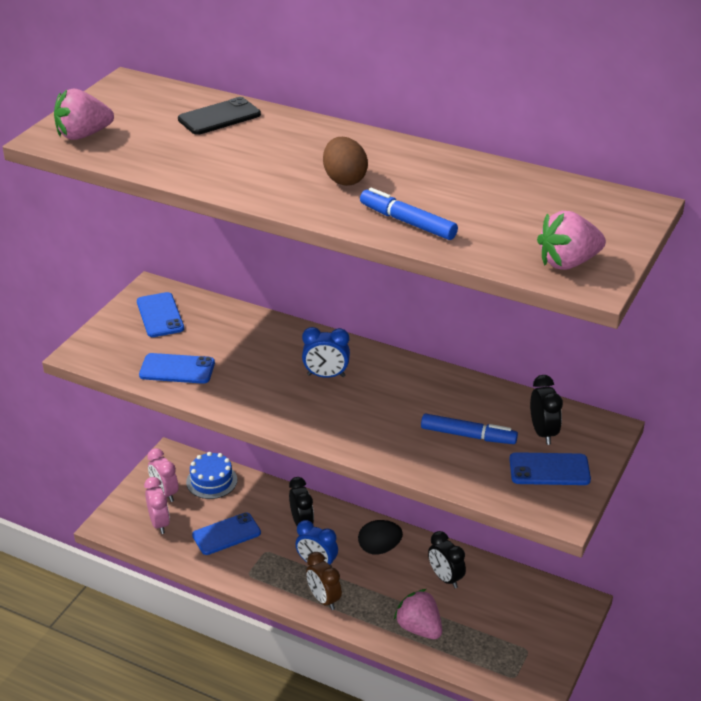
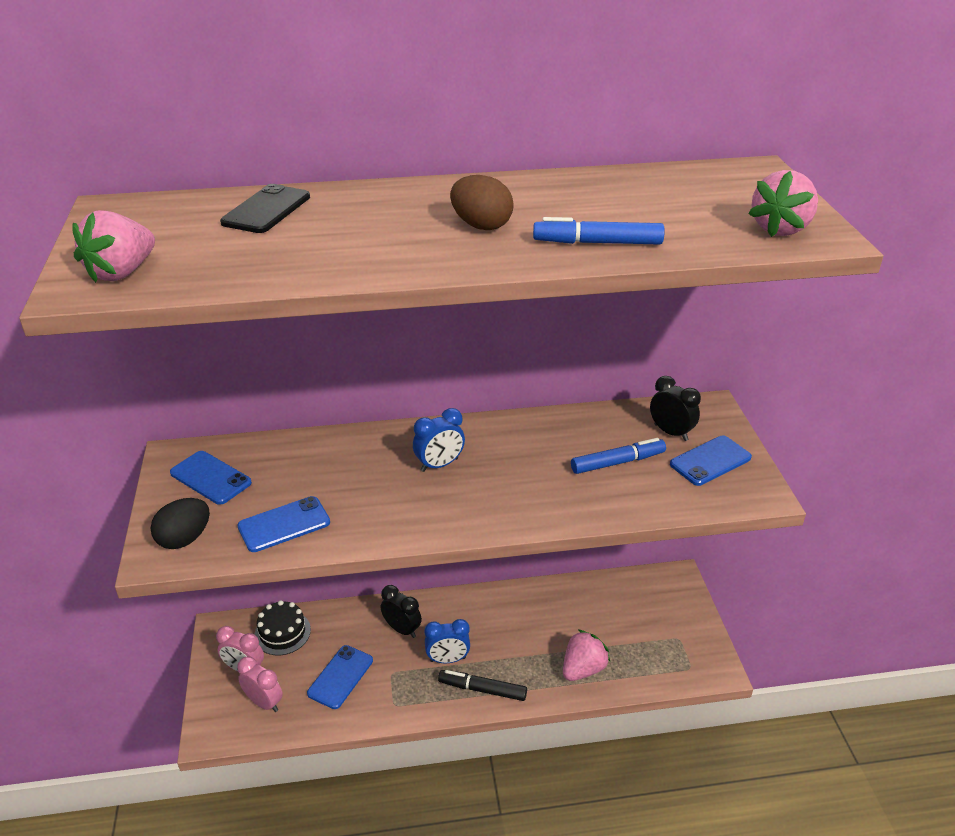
camera: 35 degrees left, 0 degrees up
(211, 481) = (282, 632): blue cake -> black cake
(323, 599) = (482, 689): brown clock -> black marker
(379, 548) = (488, 616): black egg -> black egg (185, 539)
(419, 628) = (583, 669): pink strawberry -> pink strawberry turned 120 degrees clockwise
(445, 578) = (564, 613): black clock -> none

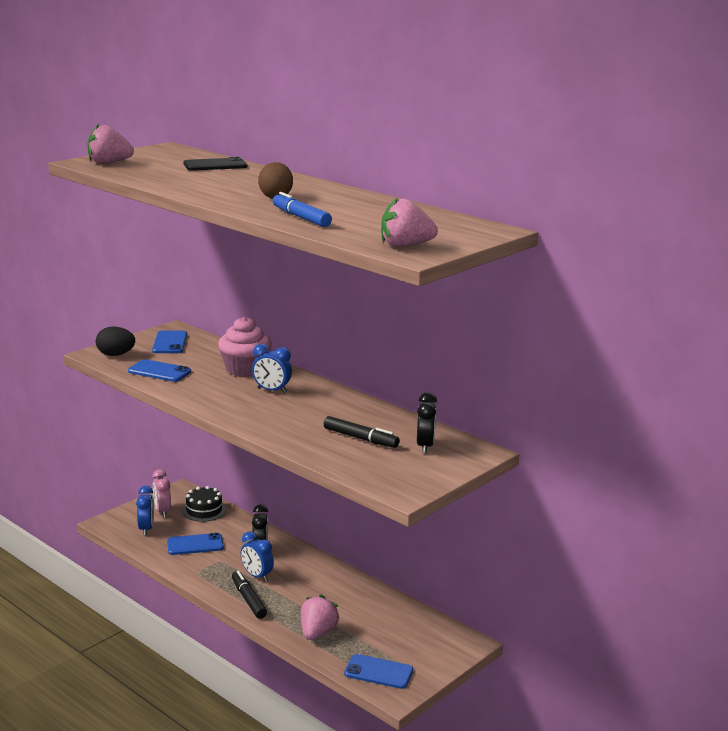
camera: 50 degrees right, 15 degrees down
(264, 702) = (146, 529): pink clock -> blue clock
(361, 457) = (245, 369): none -> pink cupcake
(583, 669) = (317, 633): pink strawberry -> pink strawberry turned 75 degrees counterclockwise
(617, 462) = (360, 438): blue marker -> black marker
(710, 461) = (414, 467): blue phone -> blue phone (378, 672)

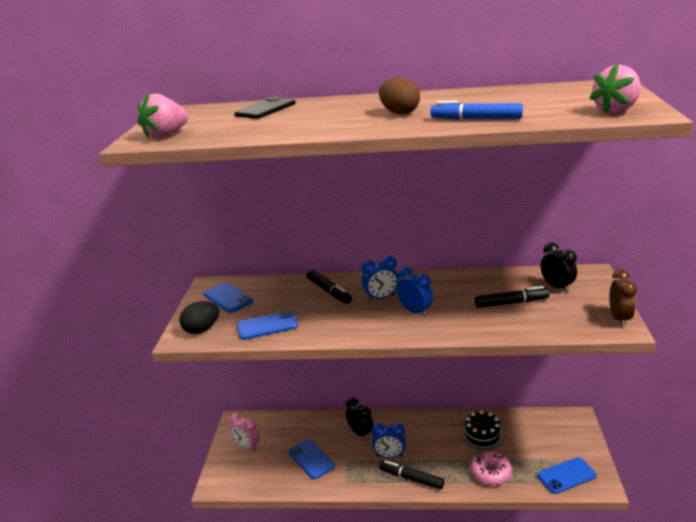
camera: 35 degrees left, 5 degrees up
(146, 529) = (256, 469): blue clock -> blue clock (415, 312)
(195, 545) = (311, 459): blue phone -> blue phone turned 75 degrees counterclockwise
(204, 510) = (277, 427): black cake -> black cake (482, 435)
(245, 369) = (329, 291): pink cupcake -> black marker
(317, 633) = (490, 473): pink strawberry -> pink donut
(418, 488) = (619, 319): none -> brown clock

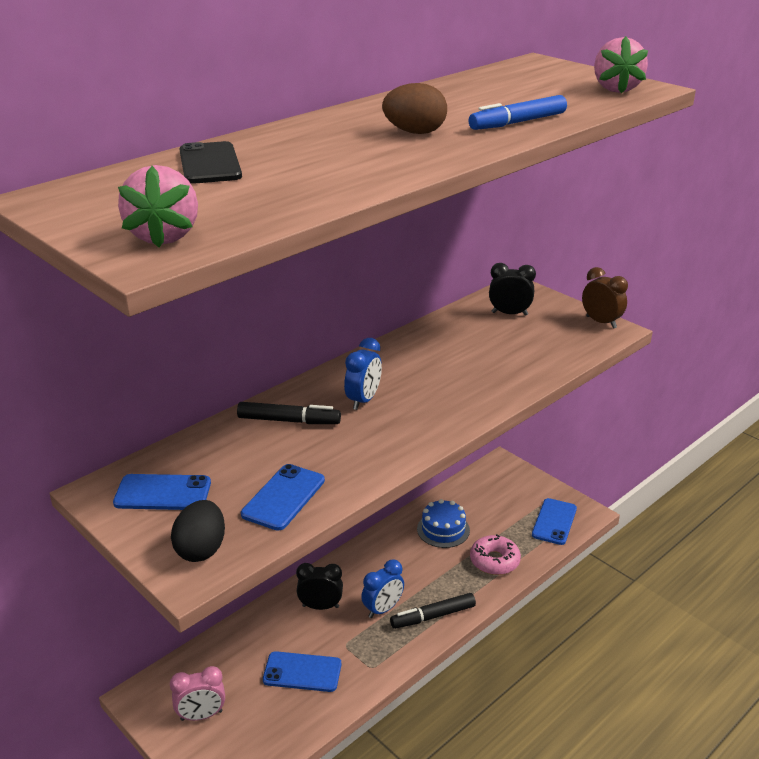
camera: 50 degrees left, 5 degrees up
(415, 312) = (424, 398): blue clock -> none
(482, 435) = (443, 529): black cake -> blue cake
(511, 303) = (497, 346): black marker -> none

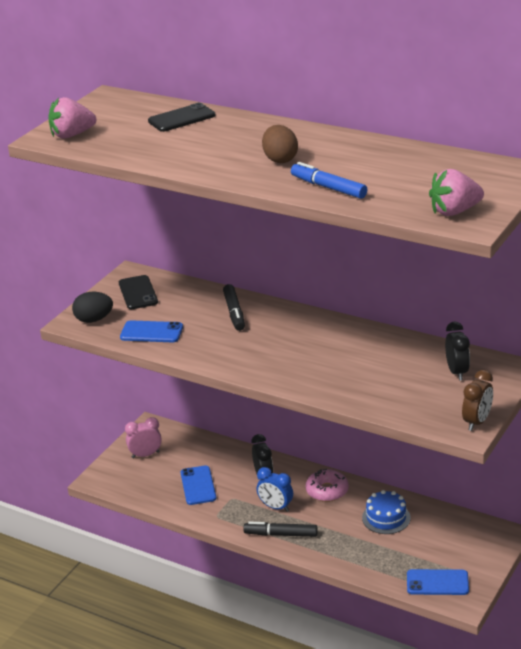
camera: 75 degrees right, 0 degrees up
(163, 493) = (138, 293): blue phone -> black phone
(201, 715) = (145, 455): pink clock -> pink clock turned 105 degrees clockwise
(363, 400) = (276, 334): blue clock -> none
(433, 616) = (281, 534): black marker -> black marker turned 45 degrees counterclockwise
(494, 561) = (362, 555): pink donut -> pink donut (327, 491)

